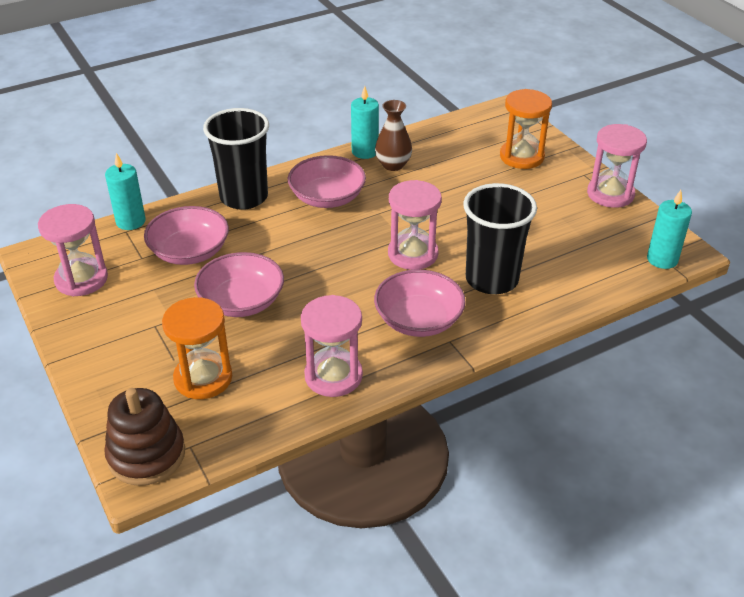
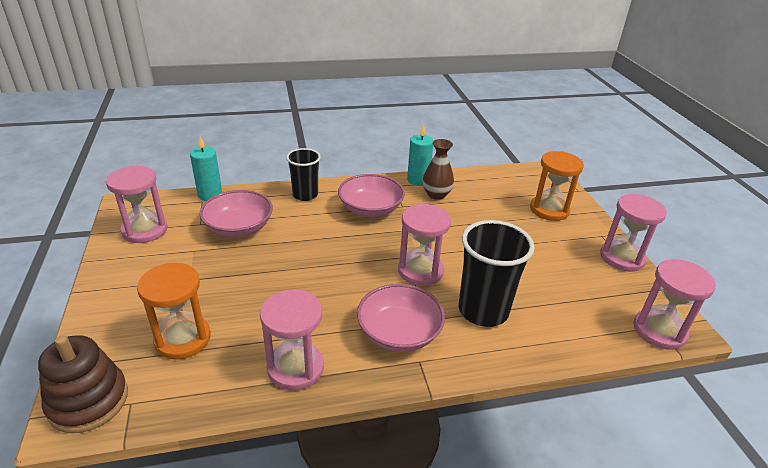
camera: 15 degrees right, 5 degrees down
(241, 301) = (255, 278): pink bowl -> none
(244, 197) = (305, 195): black cup -> black cup, size x0.64
(662, 259) = (659, 331): turquoise candle -> pink hourglass

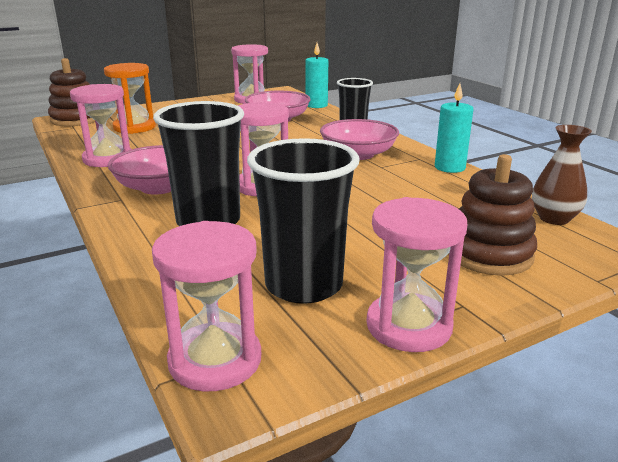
camera: 75 degrees right, 10 degrees down
(436, 194) = (429, 179): brown vase -> brown vase (554, 218)
(549, 210) = (489, 254): orange hourglass -> brown stacking toy
(581, 283) = (303, 285): none -> black cup

